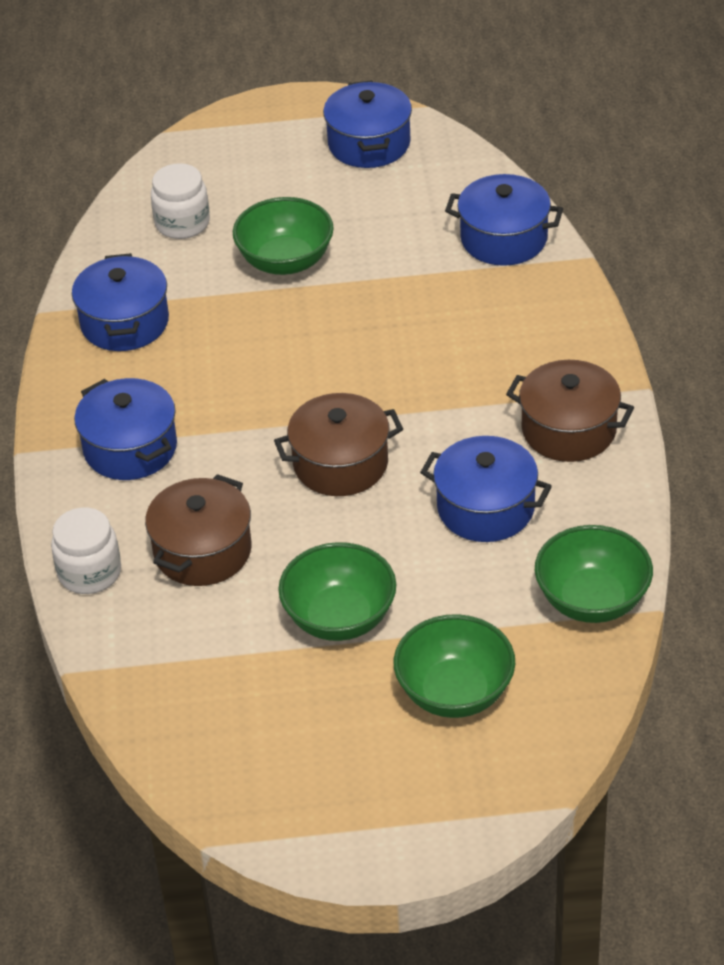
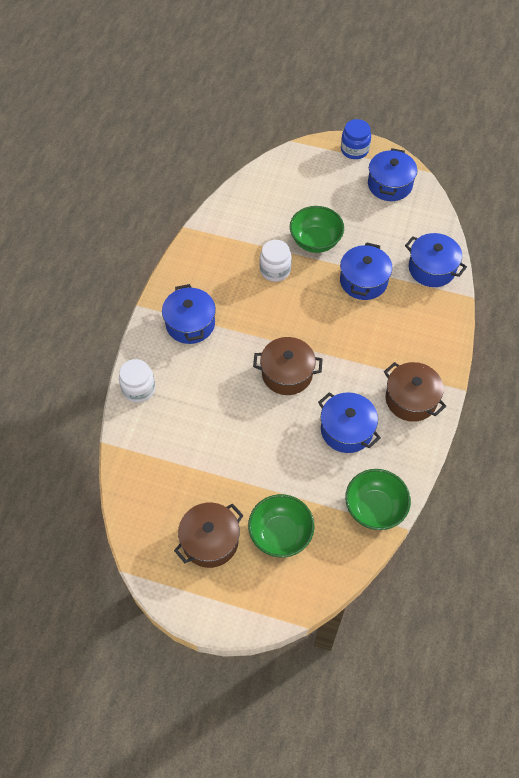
camera: 20 degrees right, 15 degrees up
(124, 322) = (221, 248): blue pot -> blue pot (363, 281)
(182, 223) = (275, 199): white jar -> white jar (275, 270)
(202, 551) = (197, 398): brown pot -> brown pot (210, 541)
(281, 112) = (354, 150): none -> blue jar
(339, 618) = (244, 465): green bowl -> none

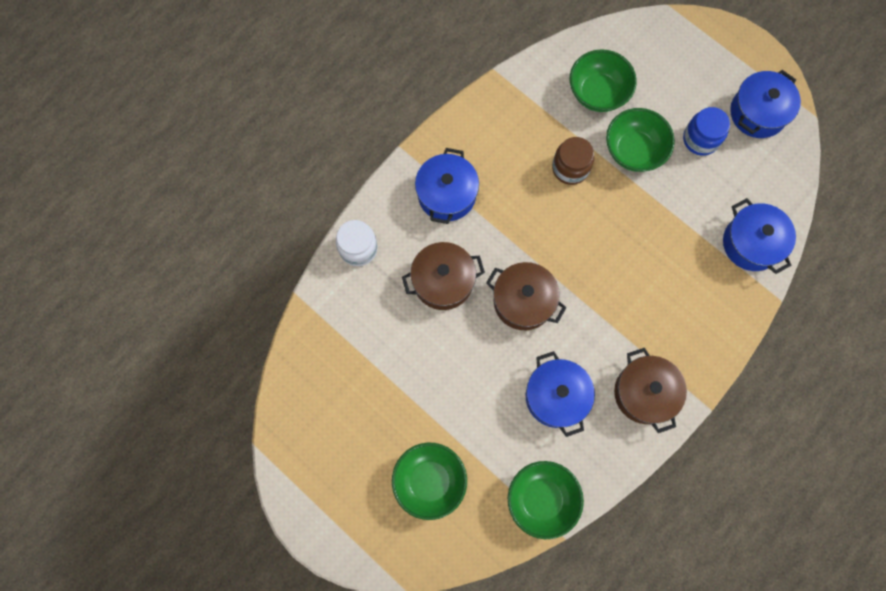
camera: 25 degrees right, 15 degrees up
(210, 541) = (355, 454): brown pot -> brown pot (443, 281)
(269, 213) = (597, 92): none -> green bowl
(275, 270) = (570, 168): white jar -> brown jar
(354, 150) = (739, 48): blue jar -> blue jar (700, 139)
(363, 281) = (664, 225): blue pot -> none

